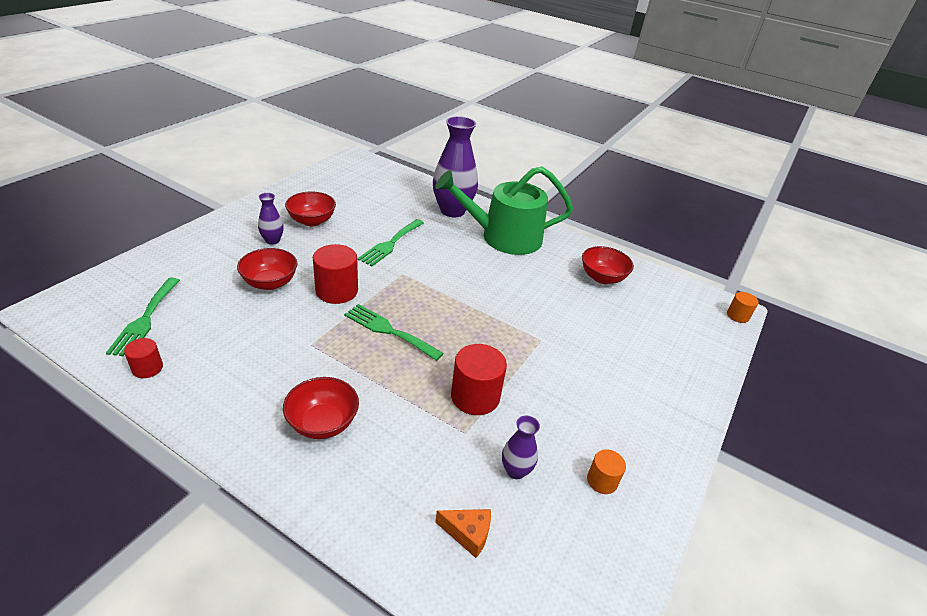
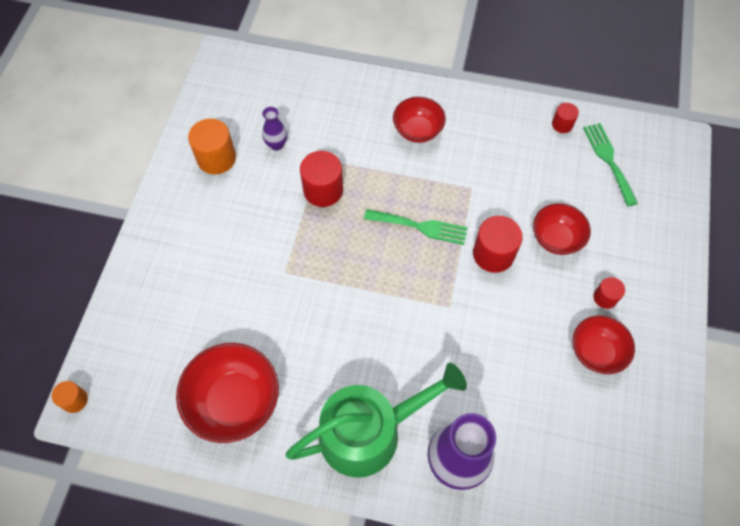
camera: 165 degrees right, 25 degrees up
(272, 240) = (605, 297): purple vase -> red cylinder
(390, 244) = (489, 351): green fork -> none
(468, 534) = (295, 98): orange cheese -> none
(602, 278) = (234, 401): red bowl -> red bowl, size x1.57
(602, 481) = (216, 158): orange cylinder -> orange cylinder, size x1.79

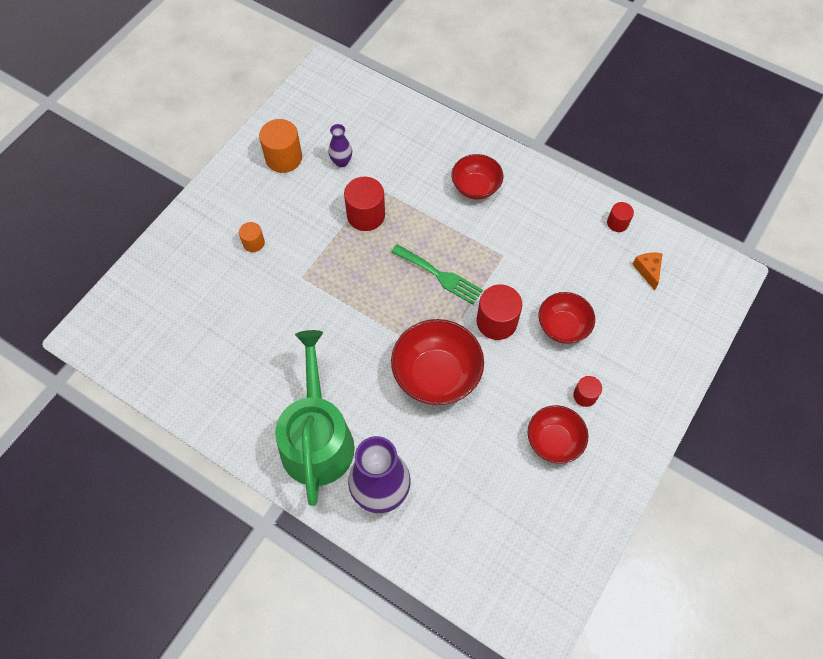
camera: 20 degrees right, 0 degrees up
(75, 400) = (85, 326): orange cylinder -> orange cylinder (253, 243)
(234, 401) = (213, 372): red bowl -> red bowl (436, 375)
(369, 431) = (317, 438): green watering can -> green watering can turned 90 degrees counterclockwise
(608, 160) = (648, 270): green fork -> orange cheese

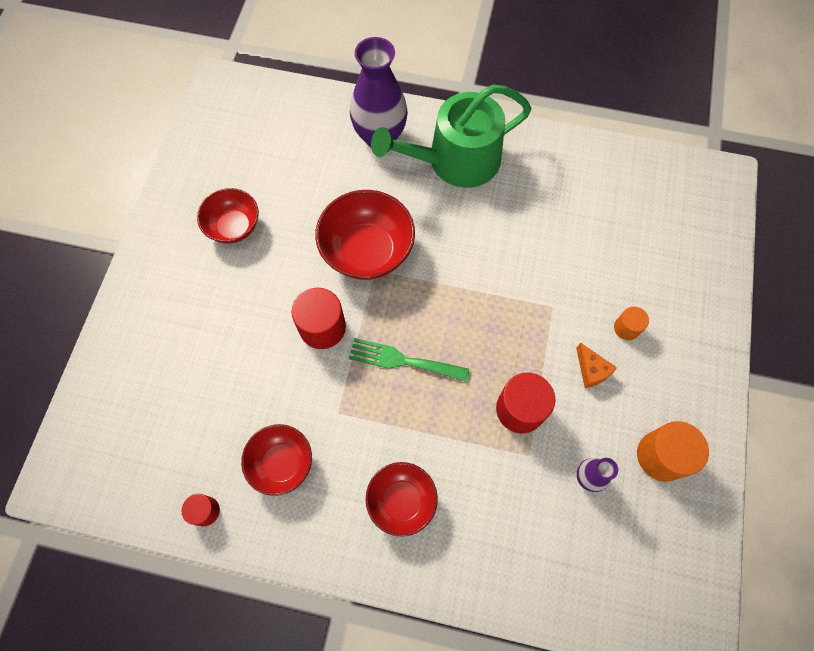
camera: 160 degrees right, 5 degrees up
(317, 438) = (455, 160): green watering can -> green watering can turned 90 degrees clockwise
(562, 327) = (248, 346): red bowl -> red bowl (282, 463)
(585, 395) = (211, 279): red cylinder -> none
(648, 270) = (158, 453): orange cheese -> orange cheese (591, 370)

